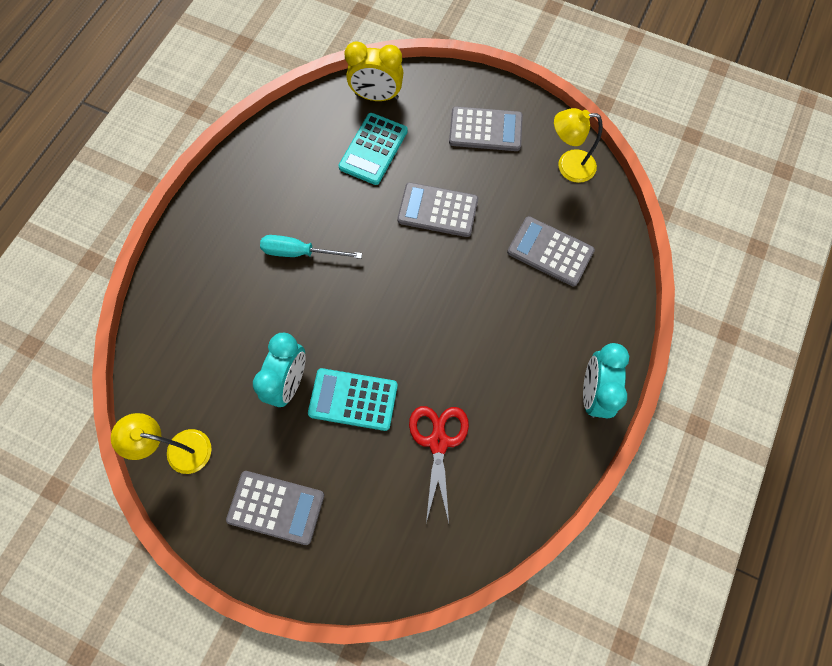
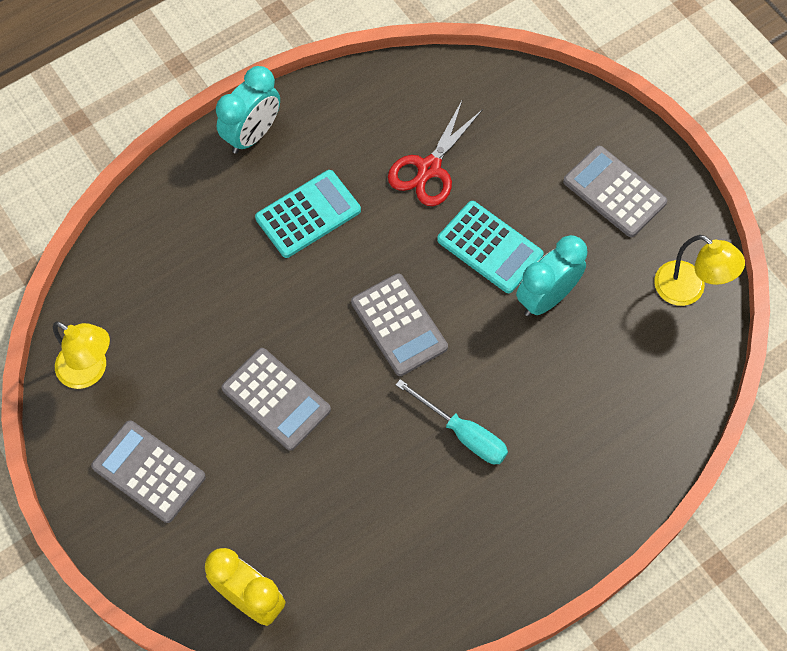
camera: 150 degrees left, 5 degrees down
(373, 149) = (301, 521): turquoise calculator -> turquoise calculator (308, 214)
(550, 252) = (188, 286): grey calculator -> grey calculator (399, 325)

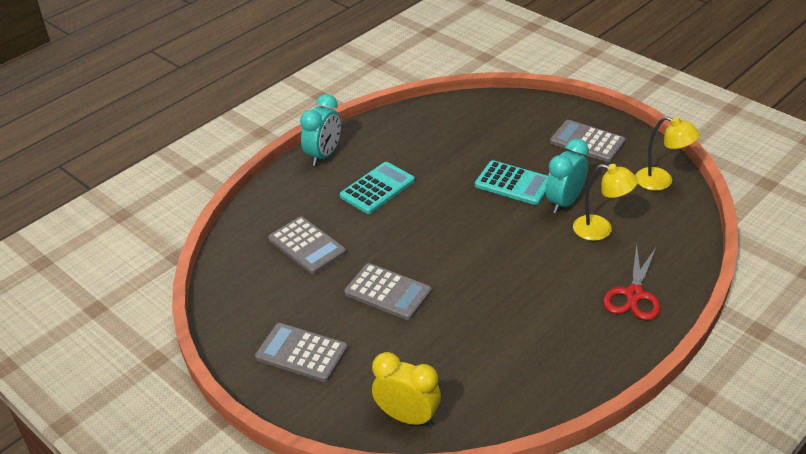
camera: 10 degrees left, 25 degrees down
(90, 371) = (239, 302): yellow lamp -> yellow lamp (601, 230)
(399, 325) = (465, 235): grey calculator -> grey calculator (307, 246)
(429, 168) = (455, 151): red scissors -> red scissors (634, 295)
(463, 433) = (536, 286): turquoise screwdriver -> none

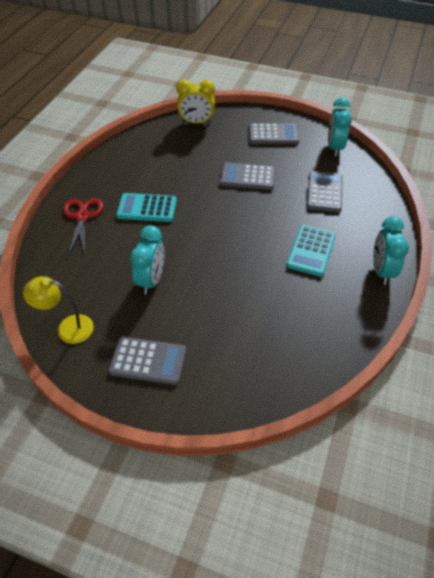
camera: 155 degrees right, 10 degrees up
(235, 304) = (334, 148): none -> turquoise clock
(307, 246) = (324, 192): grey calculator -> grey calculator turned 75 degrees clockwise
(513, 183) = (201, 287): turquoise calculator -> turquoise calculator (147, 208)
(601, 230) = (115, 262): yellow lamp -> none

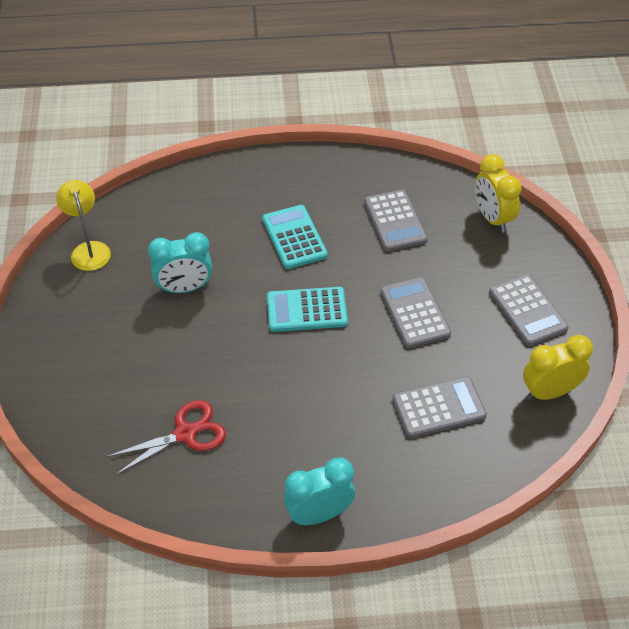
camera: 65 degrees right, 0 degrees up
(82, 217) = (247, 188): red scissors -> red scissors (185, 433)
(148, 361) = (77, 330): grey calculator -> grey calculator (395, 221)
(311, 250) = (314, 425): turquoise calculator -> turquoise calculator (307, 310)
(334, 148) = (549, 392): turquoise clock -> yellow clock

